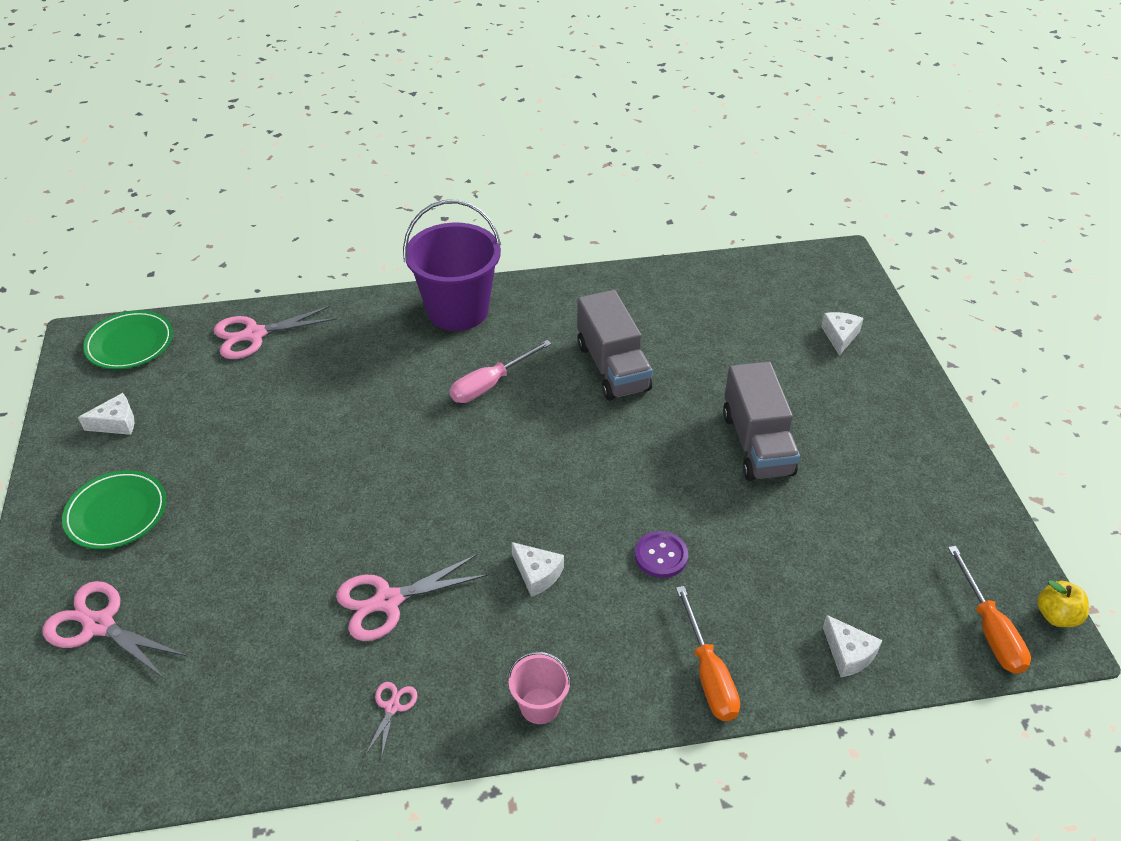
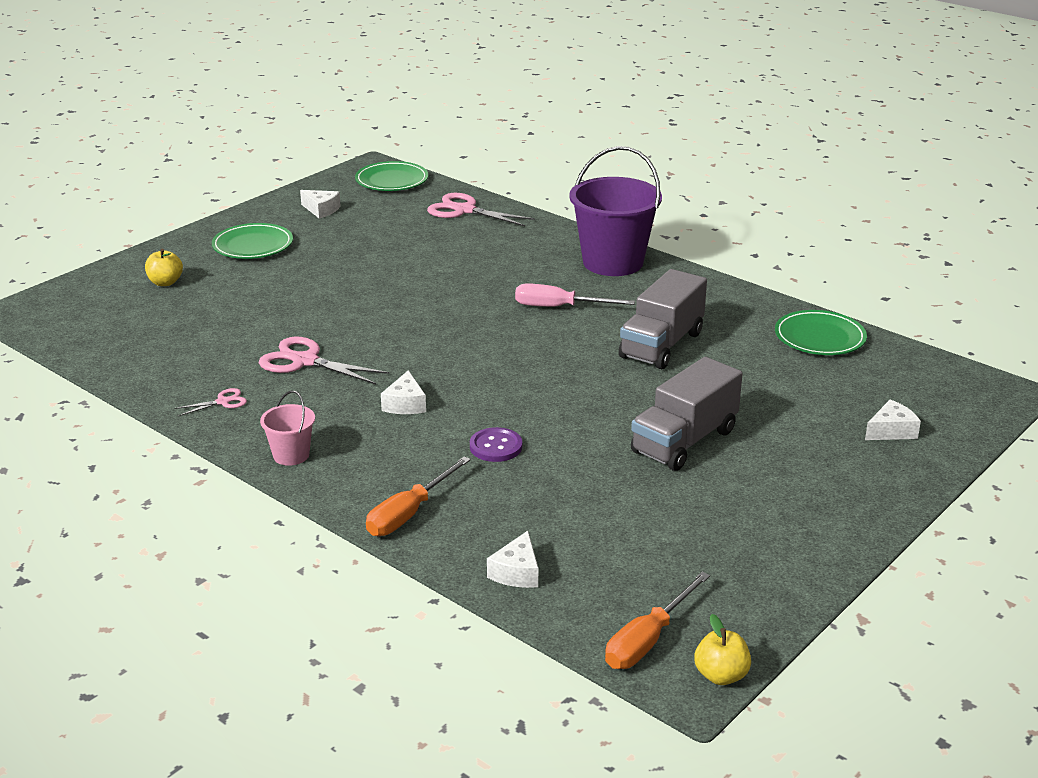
camera: 50 degrees right, 15 degrees down
(99, 625) = (165, 282): pink scissors -> yellow apple
(690, 285) = (819, 337): none -> green plate

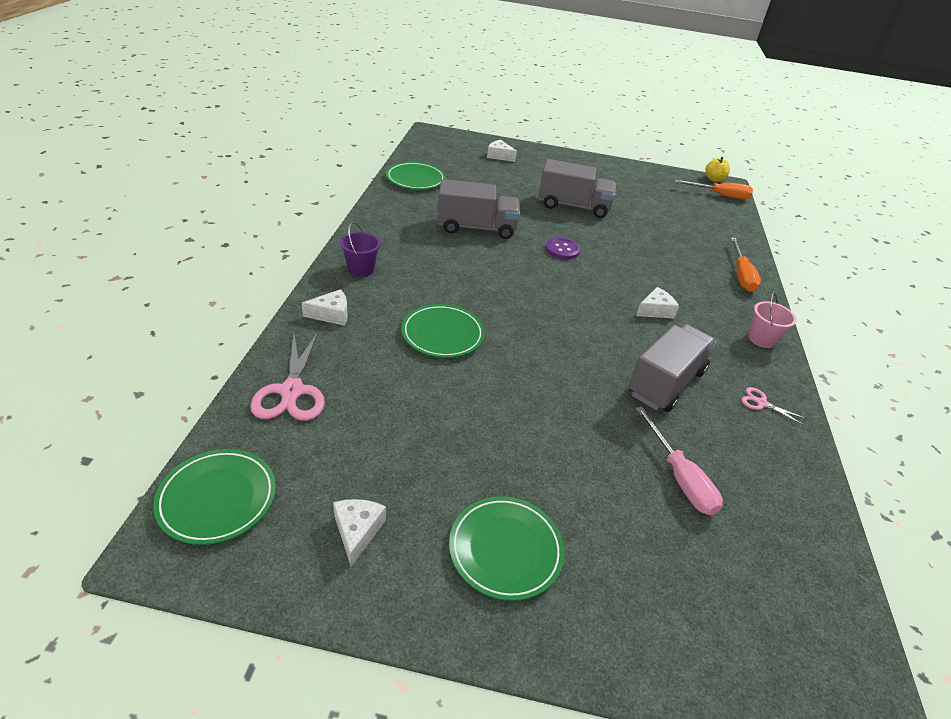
camera: 125 degrees left, 10 degrees up
(165, 282) = (658, 585): yellow apple -> none
(305, 361) = (665, 383): pink scissors -> grey truck
(409, 513) = (741, 275): orange screwdriver -> orange screwdriver turned 90 degrees clockwise
(477, 277) = (442, 334): none -> green plate
(496, 446) = (651, 263): purple button -> purple button (562, 249)
(516, 572) = (731, 233): white cheese -> white cheese (331, 314)
(559, 307) = (460, 278): pink screwdriver -> pink screwdriver (679, 477)
(613, 262) = (361, 269): purple bucket -> purple bucket, size x0.47

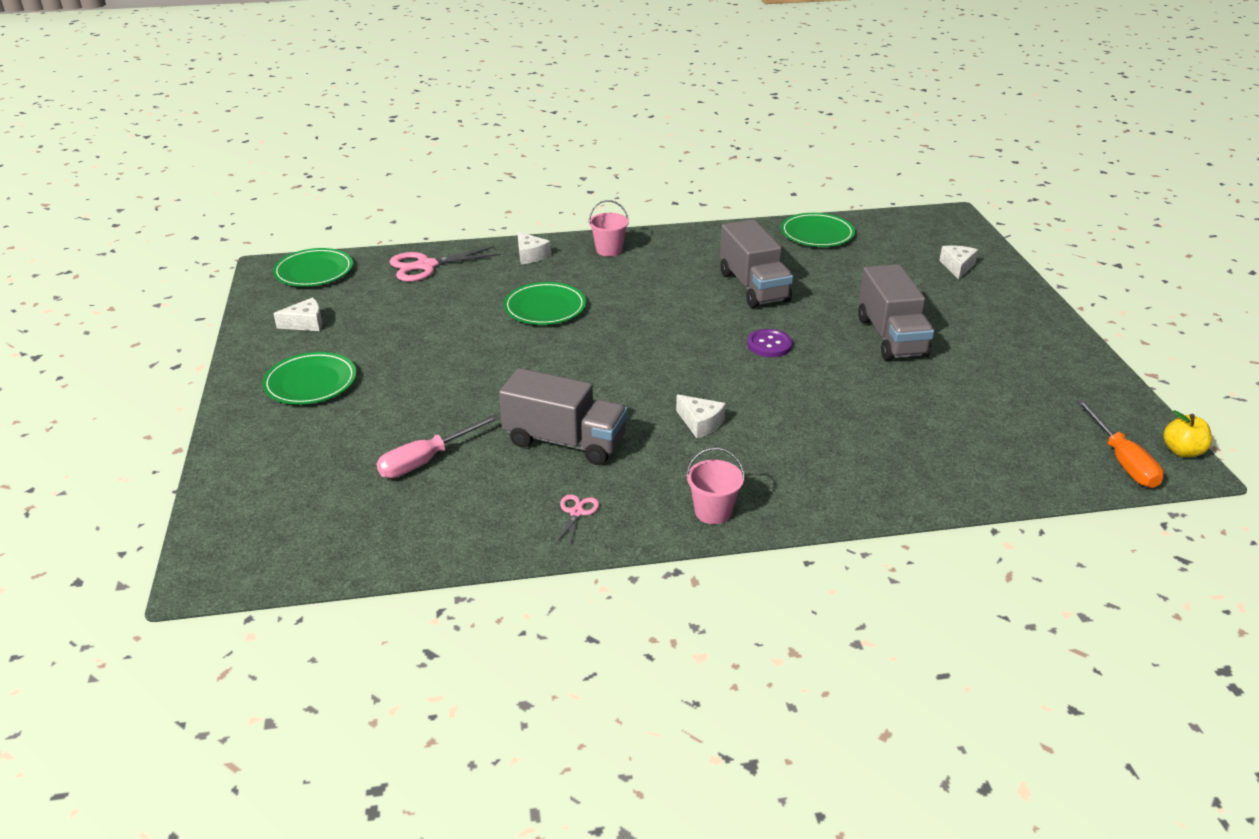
camera: 75 degrees right, 5 degrees down
(361, 269) = (609, 250): purple bucket -> pink bucket
(741, 275) = (866, 490): orange screwdriver -> none

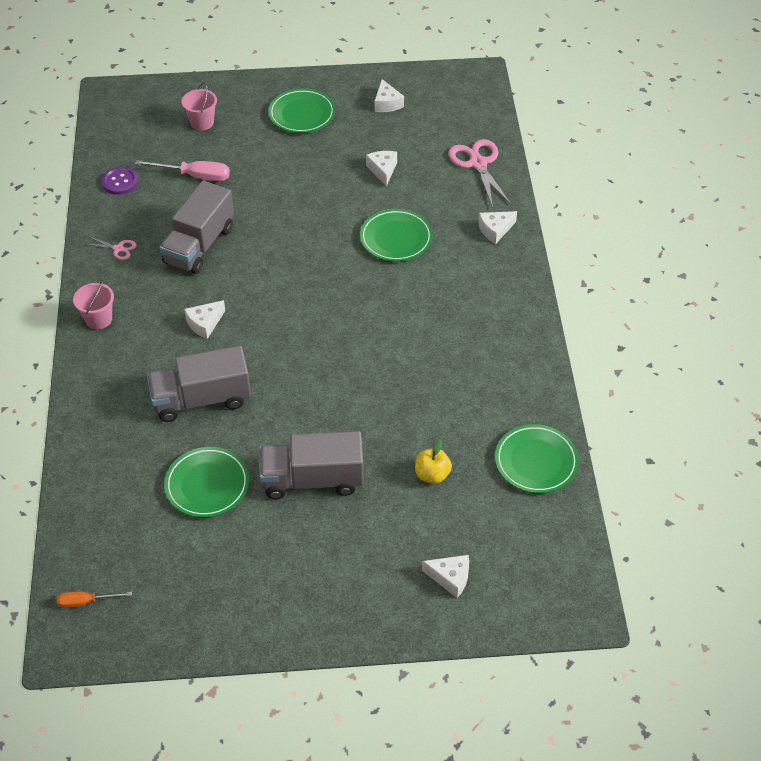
camera: 95 degrees right, 15 degrees up
(314, 271) = (472, 99): green plate -> green plate (207, 485)
(426, 460) = (195, 176): pink screwdriver -> pink screwdriver turned 135 degrees clockwise
(430, 320) = (383, 170): none -> white cheese
(609, 250) = (503, 285): pink bucket -> pink bucket (202, 122)
(753, 287) = (420, 388): grey truck -> grey truck (201, 399)
(769, 345) = (312, 384): purple button -> purple button (120, 182)
(1121, 460) = (86, 602): orange screwdriver -> orange screwdriver, size x0.60
(1182, 451) = (86, 657): yellow apple -> yellow apple (432, 475)

